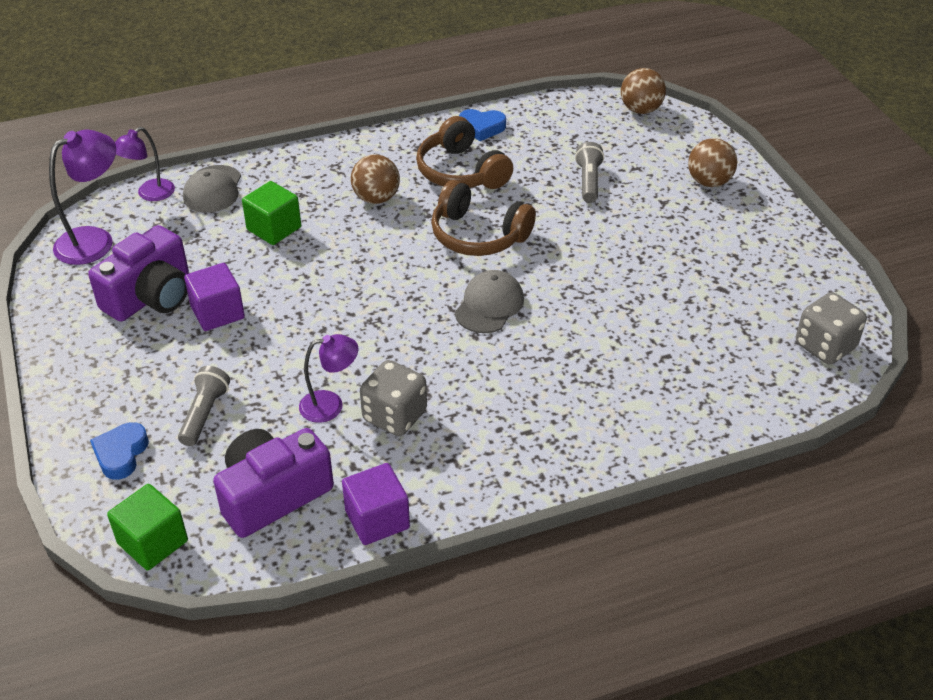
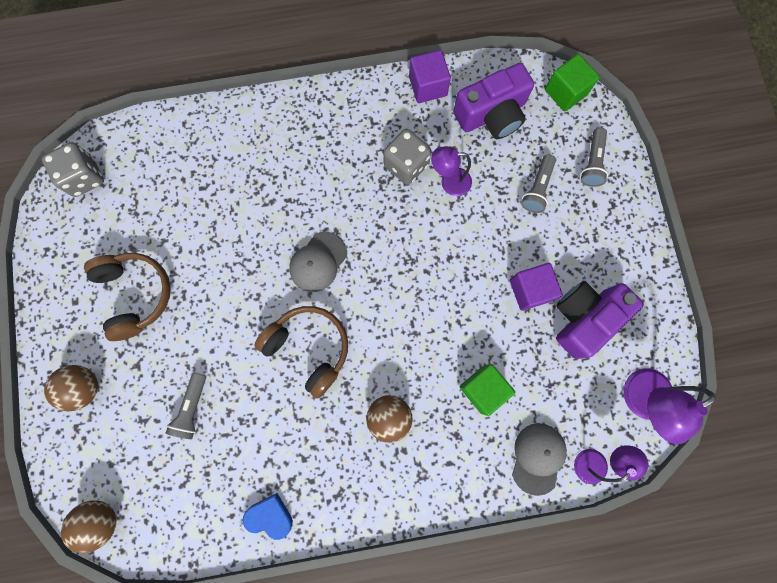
camera: 170 degrees left, 35 degrees up
(121, 454) = (592, 163): blue heart -> grey flashlight
(461, 172) = (305, 444): brown headphones -> brown headphones (136, 295)

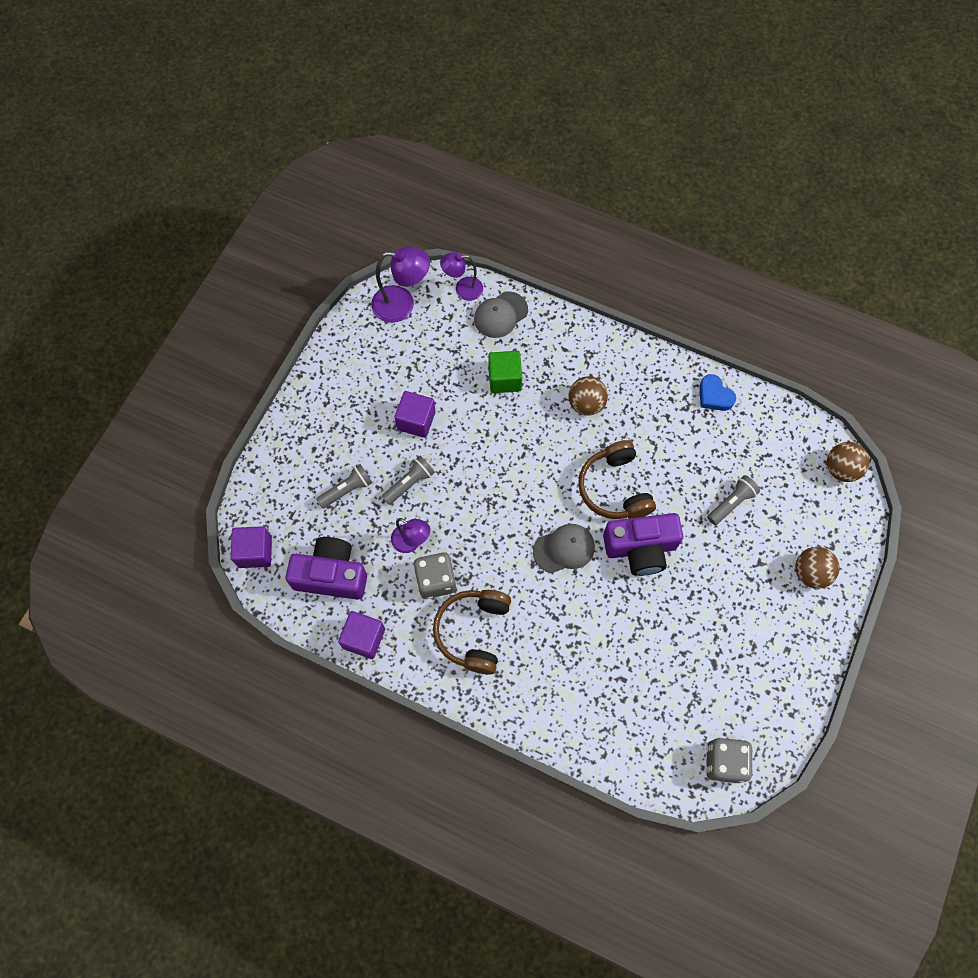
camera: 145 degrees left, 10 degrees down
(136, 295) = (731, 621): brown headphones -> brown headphones (473, 632)
(565, 92) = (255, 552): green cube -> purple cube
(584, 318) = (394, 377): purple camera -> purple camera (640, 548)
(592, 163) = (287, 480): grey flashlight -> grey flashlight (410, 483)

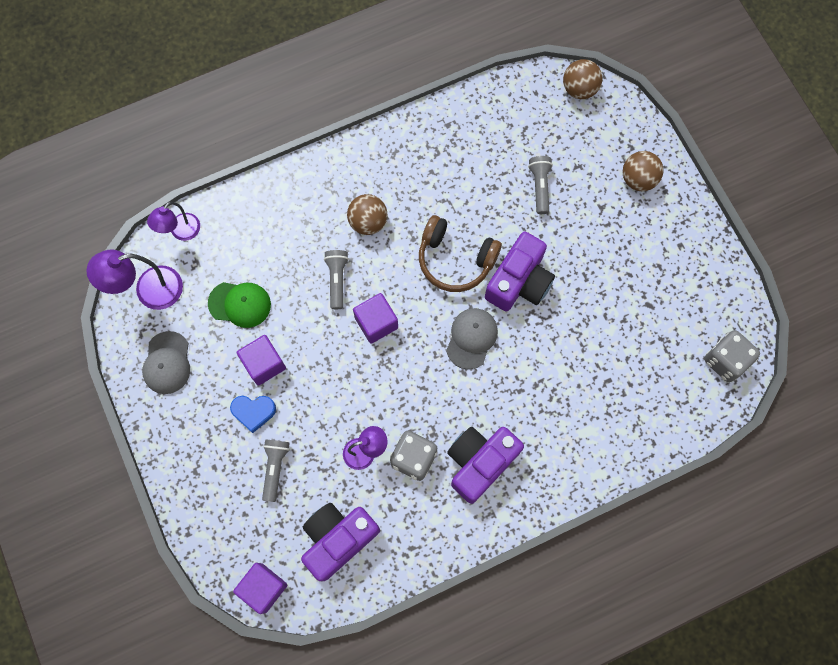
camera: 50 degrees left, 5 degrees up
(364, 638) = (414, 554): purple cube -> purple cube (376, 323)
(402, 304) = (149, 291): purple lamp -> purple lamp turned 150 degrees counterclockwise
(410, 483) = (314, 413): grey flashlight -> grey flashlight (337, 280)
(445, 369) = (240, 304): none -> green cap
(473, 632) = (480, 462): brown headphones -> purple camera
(500, 315) = (232, 222): grey cap -> grey cap (167, 363)
(504, 379) = (290, 265): green cube -> none
(714, 396) = (445, 124): blue heart -> blue heart (253, 412)

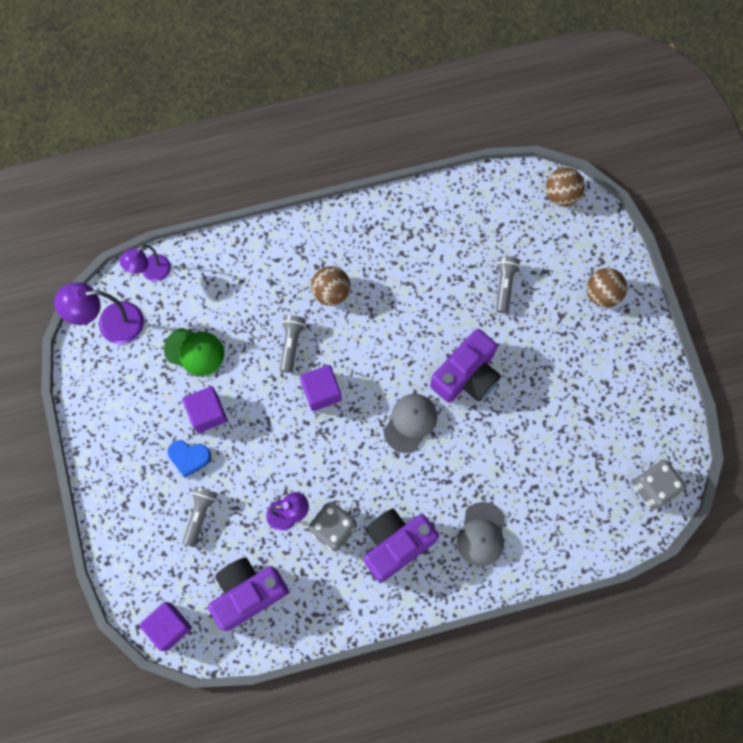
camera: 10 degrees right, 0 degrees up
(167, 363) = (116, 396): grey cap -> grey cap (481, 534)
(455, 260) = (409, 343): brown headphones -> none

